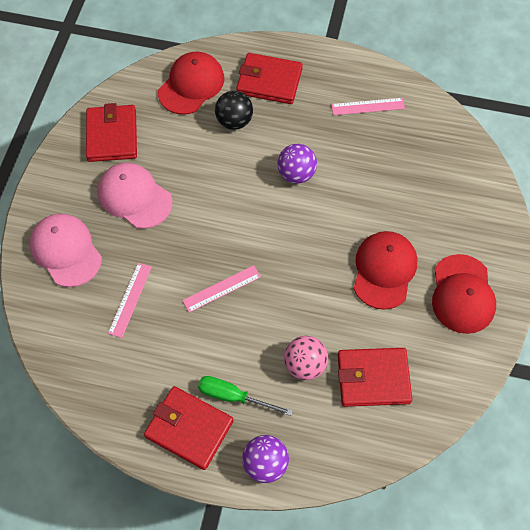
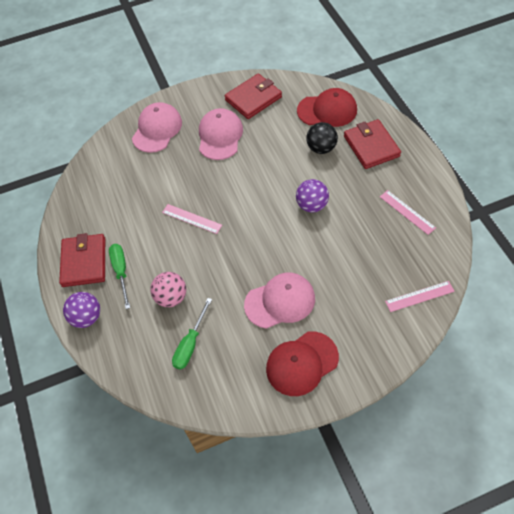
camera: 60 degrees right, 5 degrees down
(130, 299) = (148, 179): pink ruler -> pink ruler (419, 296)
(373, 378) = (190, 344): red wallet -> green screwdriver
(384, 270) = (280, 301): red cap -> pink cap

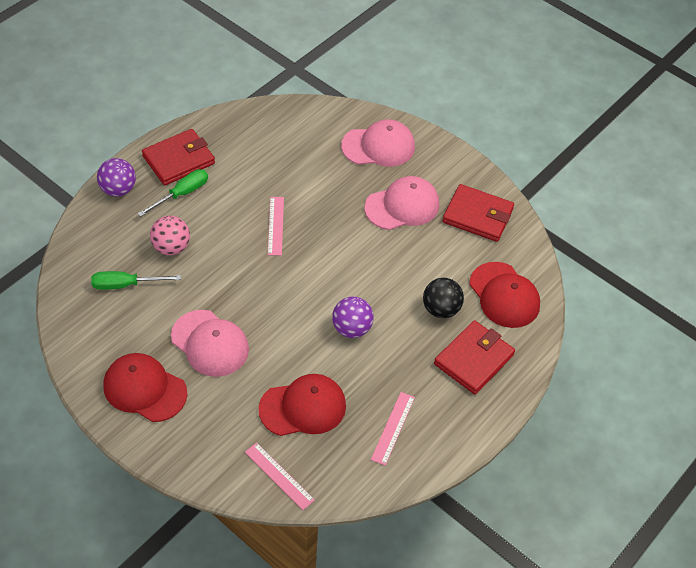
camera: 55 degrees right, 5 degrees down
(366, 260) = (303, 407): none -> red cap

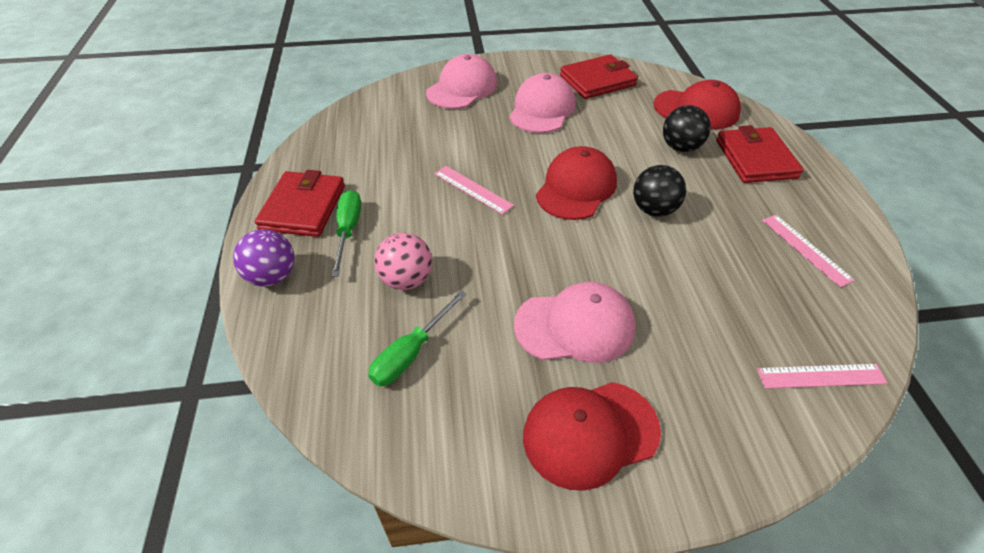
camera: 45 degrees left, 5 degrees down
(303, 407) = (731, 300): red cap -> red cap (576, 188)
(351, 328) = (654, 210): purple ball -> black ball

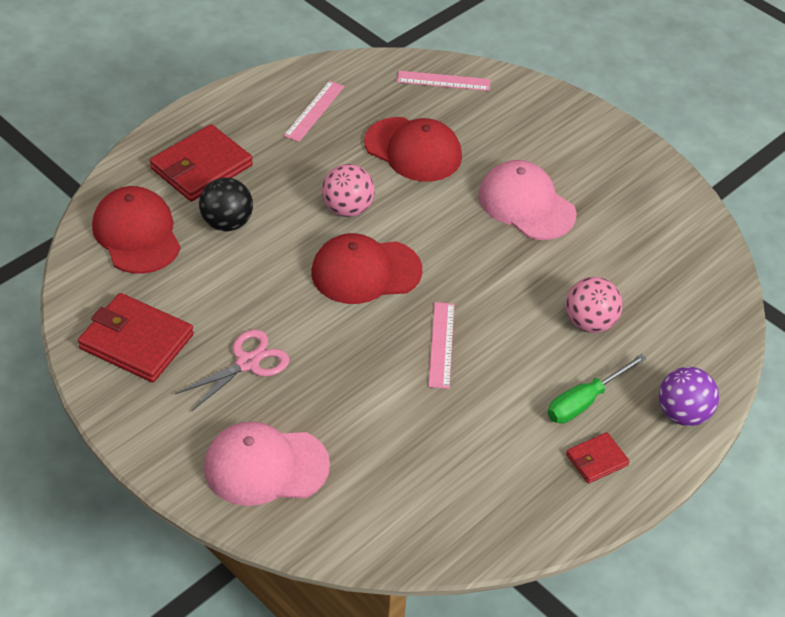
camera: 130 degrees left, 0 degrees up
(303, 207) = (597, 460): red wallet -> red wallet, size x0.53
(411, 353) = (644, 278): green screwdriver -> none
(542, 109) = (247, 363): pink cap -> pink scissors
(590, 433) = (599, 164): red cap -> red cap (413, 150)
(654, 210) = (347, 209): black ball -> pink ball
(821, 376) = (443, 81): pink ruler -> pink ruler turned 45 degrees counterclockwise

